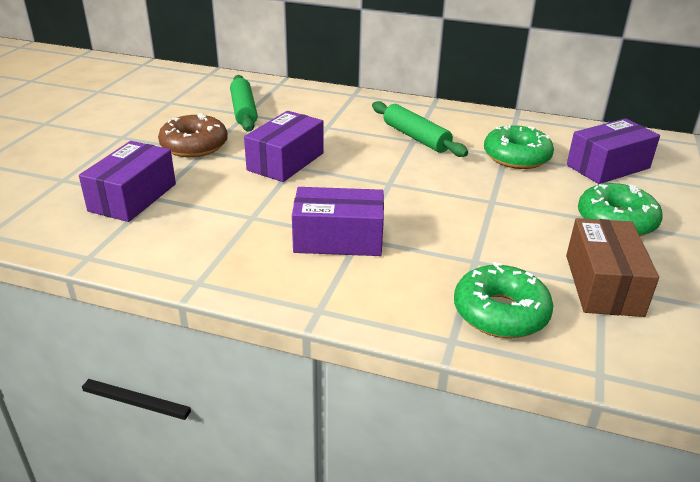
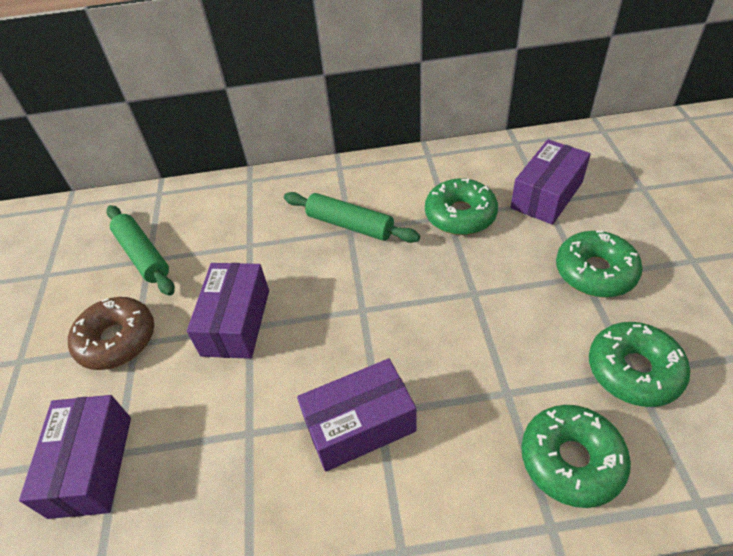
camera: 20 degrees left, 15 degrees up
(603, 284) = (633, 371): brown box -> green donut

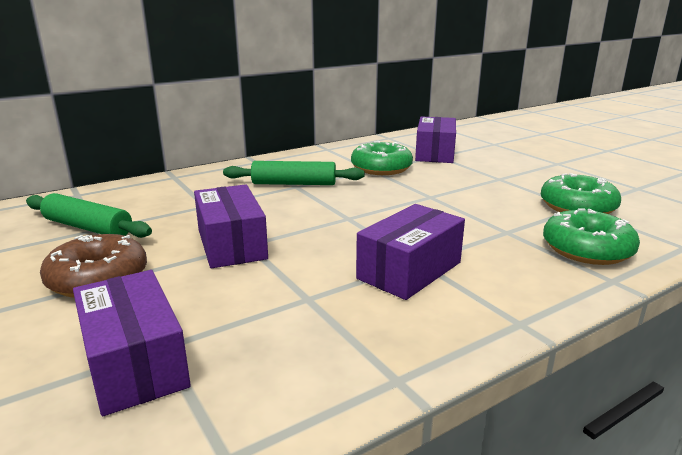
camera: 30 degrees left, 25 degrees down
(595, 272) = (504, 176): green donut -> none

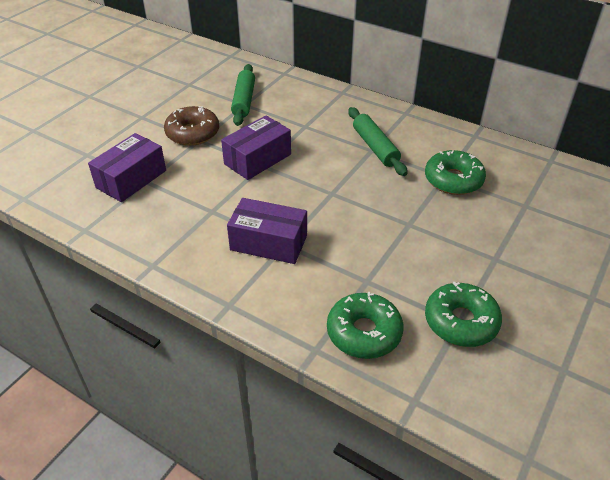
camera: 65 degrees right, 20 degrees up
(435, 153) = (531, 202): purple box -> none

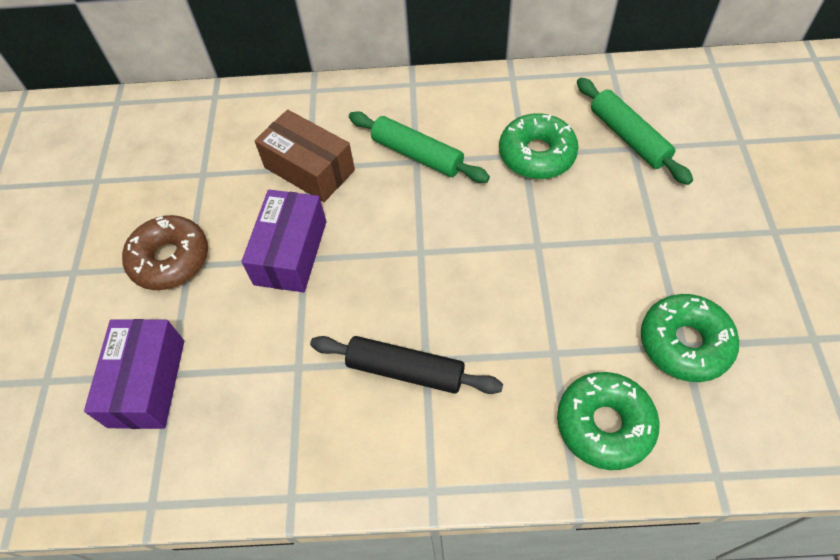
camera: 30 degrees left, 15 degrees up
(244, 100) = (197, 168): green rolling pin -> green rolling pin (628, 137)
(268, 243) = (405, 370): purple box -> black rolling pin
(305, 126) = (309, 169): none -> brown box

